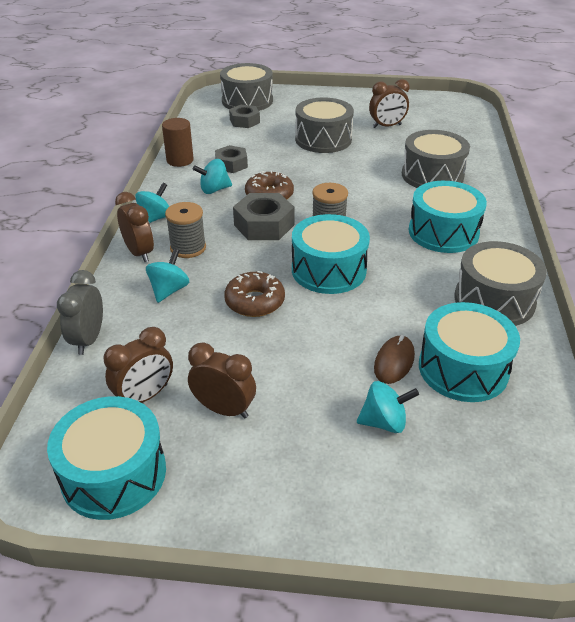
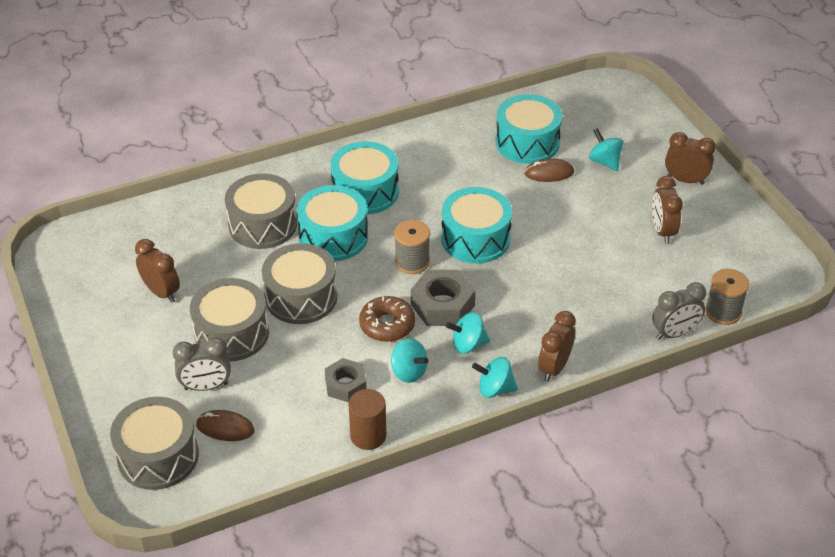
camera: 120 degrees left, 5 degrees up
(114, 474) = (751, 253): turquoise drum -> turquoise drum (333, 237)
(145, 396) = (690, 272): brown clock -> brown clock (685, 180)
(169, 290) = (582, 319): turquoise spinning top -> turquoise spinning top (468, 345)
(188, 248) = (519, 339): grey spool -> grey spool (723, 312)
(244, 121) = (225, 427): grey nut -> brown mouse
(255, 301) = (550, 263): brown donut -> none
(285, 123) = (206, 386): none -> grey clock
(494, 300) = (440, 145): grey drum -> grey drum (301, 297)

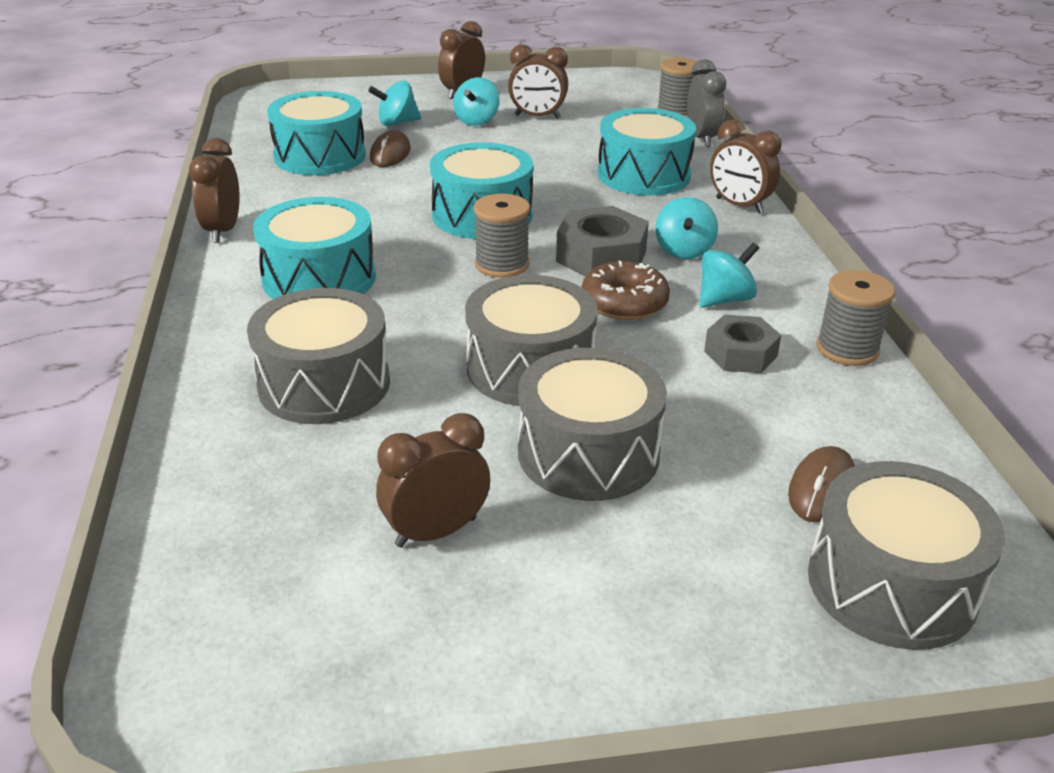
camera: 75 degrees left, 10 degrees down
(206, 386) = (716, 500): grey clock -> none
(333, 237) = (404, 320): turquoise drum -> turquoise drum (644, 175)
(368, 436) = (847, 349): brown cylinder -> grey spool
(405, 137) = (223, 231): none -> brown clock
(494, 389) = (769, 246): turquoise spinning top -> turquoise spinning top (477, 121)

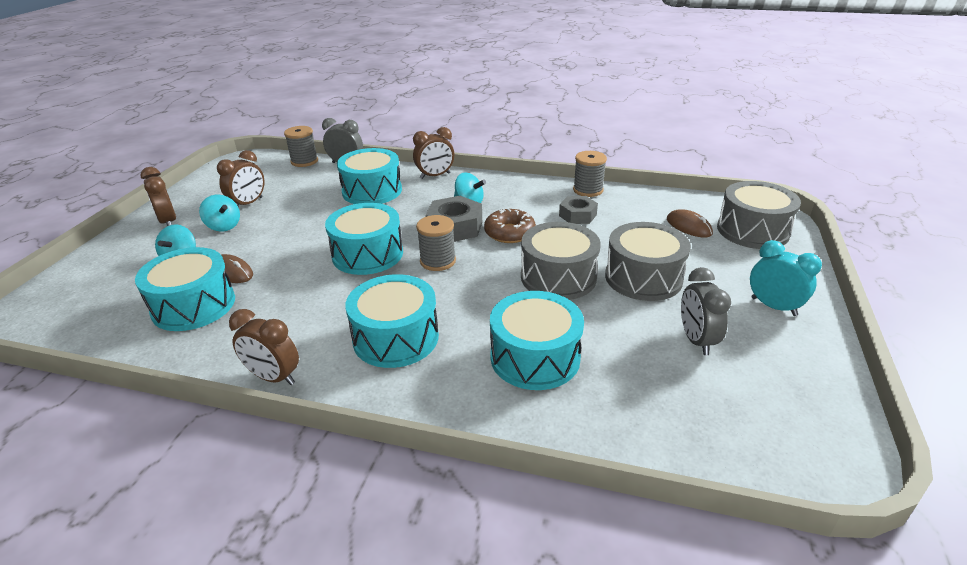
camera: 65 degrees left, 0 degrees up
(324, 384) = (535, 357): grey drum -> turquoise drum
(436, 532) = (696, 340): brown clock -> grey clock
(597, 627) = (773, 307): none -> turquoise clock
(725, 299) = (526, 205): turquoise spinning top -> none

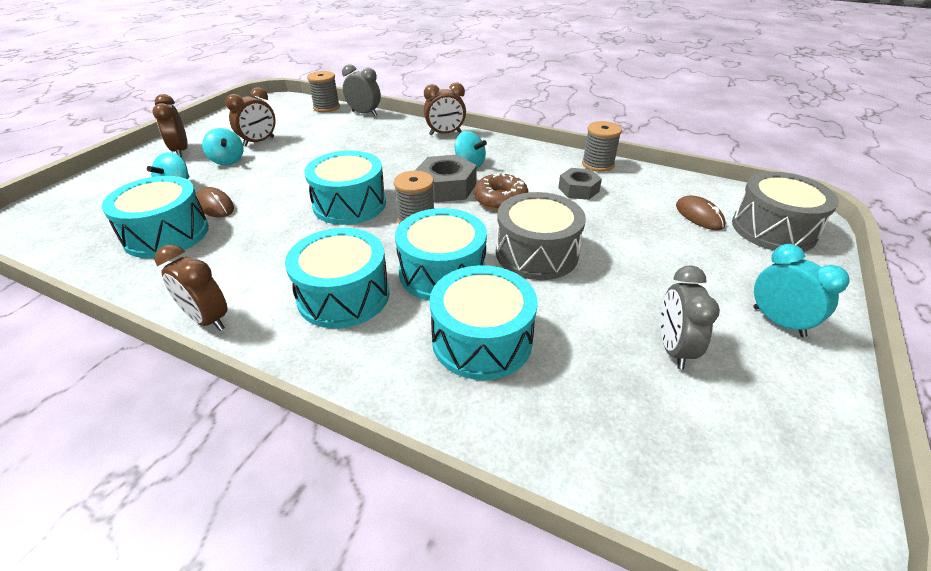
camera: 10 degrees right, 5 degrees up
(372, 191) = (378, 142): turquoise drum -> turquoise drum (442, 272)
(643, 277) = (631, 266): grey drum -> none

